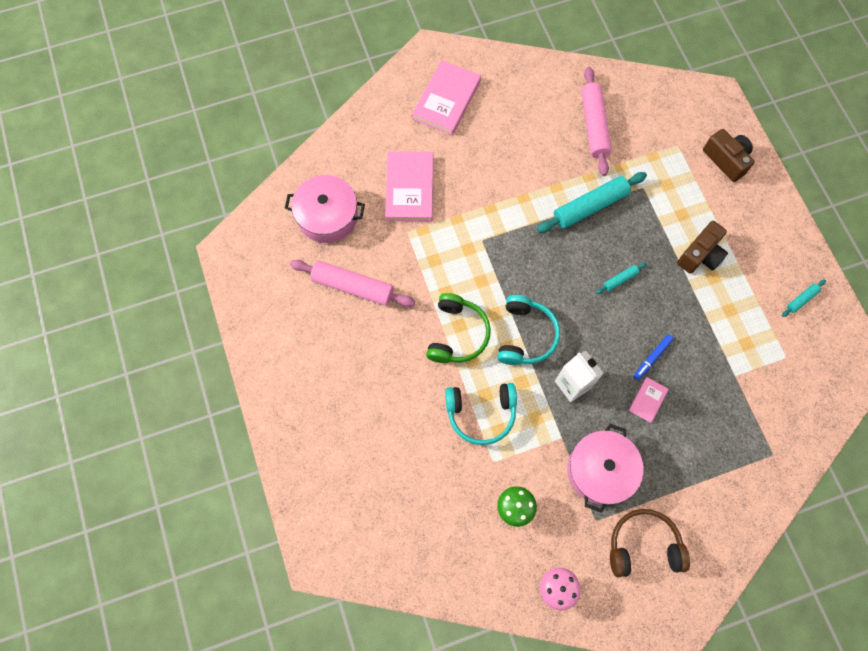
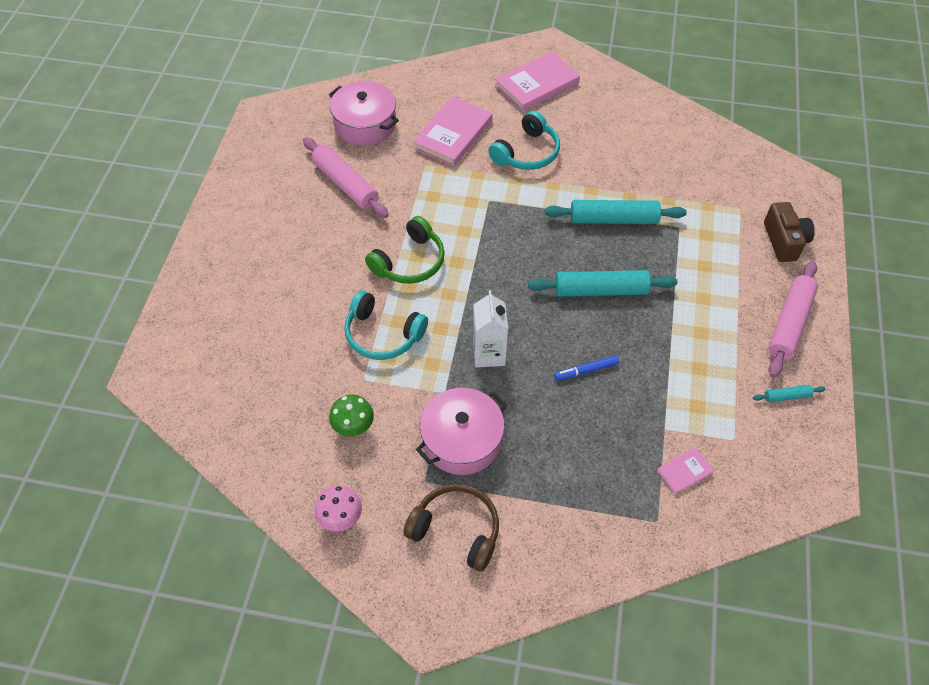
camera: 30 degrees right, 15 degrees down
(525, 335) = (473, 293): turquoise headphones -> turquoise headphones (527, 153)
(594, 125) = (664, 158): pink rolling pin -> pink rolling pin (790, 324)
(620, 279) = (601, 290): turquoise rolling pin -> turquoise rolling pin, size x2.15
(647, 400) = (555, 404): pink book -> pink book (684, 472)
(700, 255) = (700, 308): brown camera -> none

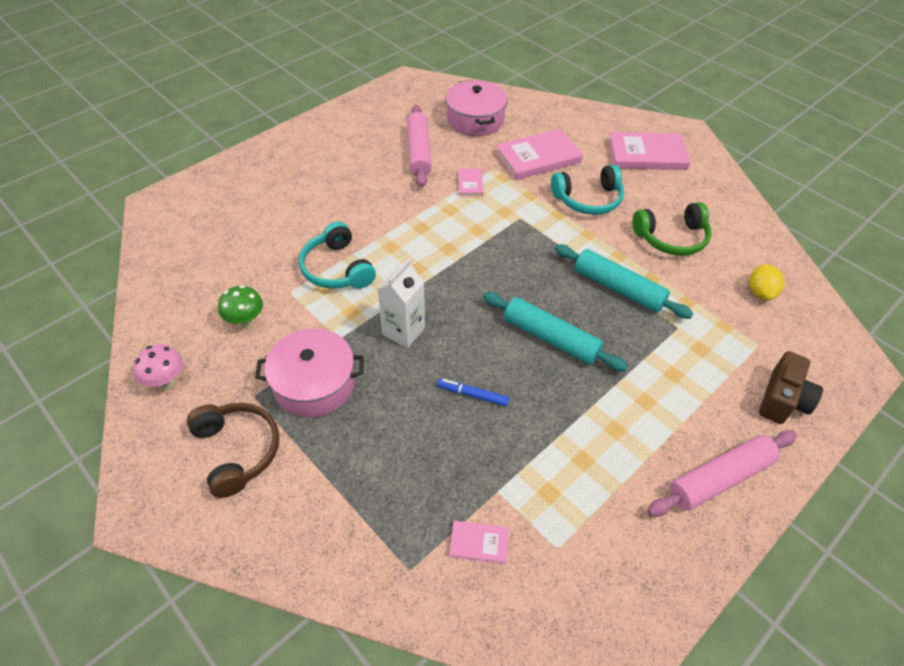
camera: 35 degrees right, 5 degrees down
(410, 262) = (411, 229): green headphones -> green headphones (671, 238)
(419, 191) = (470, 184): none -> pink book
(710, 164) = (760, 292): none -> yellow lemon
(787, 396) = (653, 545): turquoise rolling pin -> none

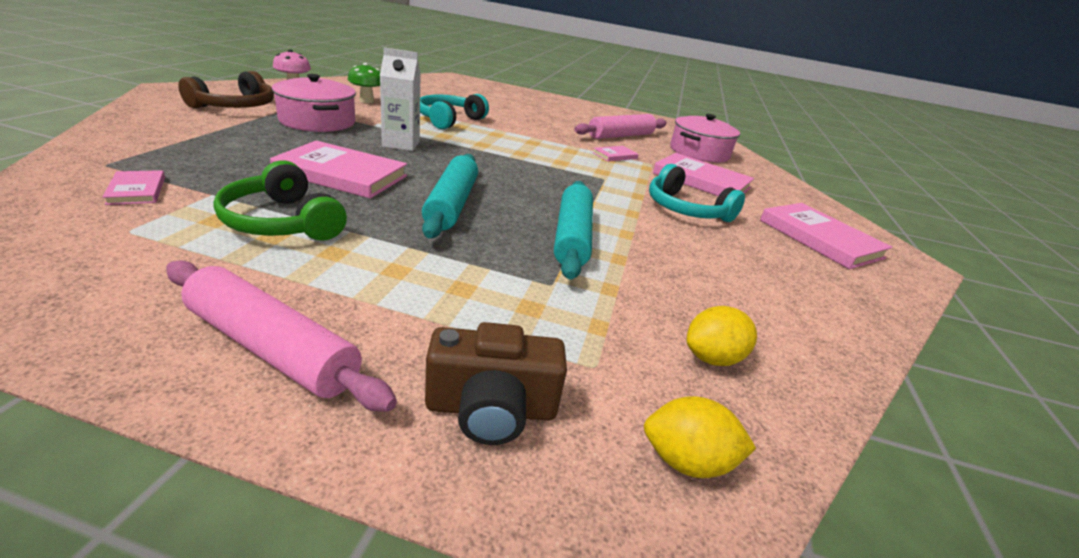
camera: 55 degrees right, 20 degrees down
(472, 395) = (341, 174): blue marker -> pink book
(671, 238) = (708, 267): green headphones -> green headphones (282, 222)
(825, 344) = (686, 461): none -> yellow lemon

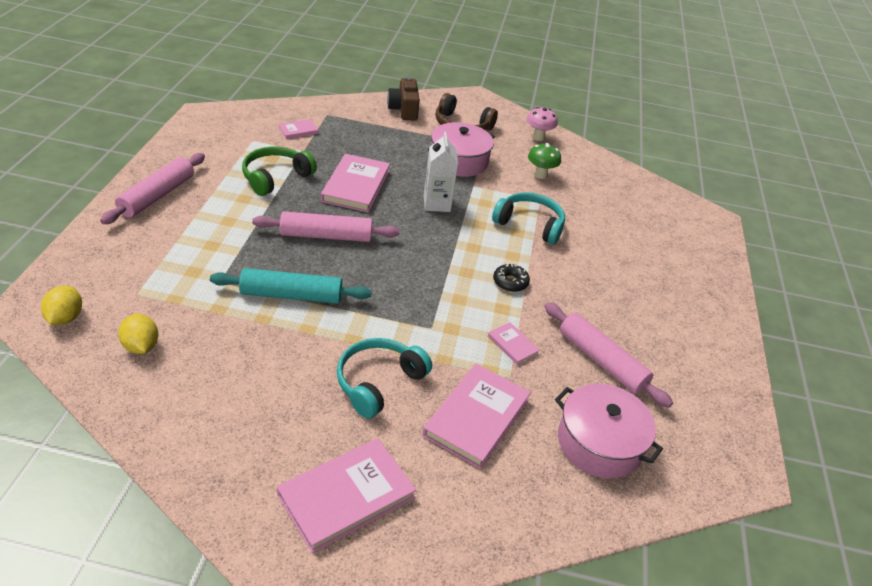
camera: 85 degrees right, 10 degrees up
(451, 204) = (326, 236): turquoise rolling pin -> pink rolling pin
(491, 409) = (110, 257): brown camera -> brown camera (404, 110)
(534, 142) = (510, 282): none -> black donut

